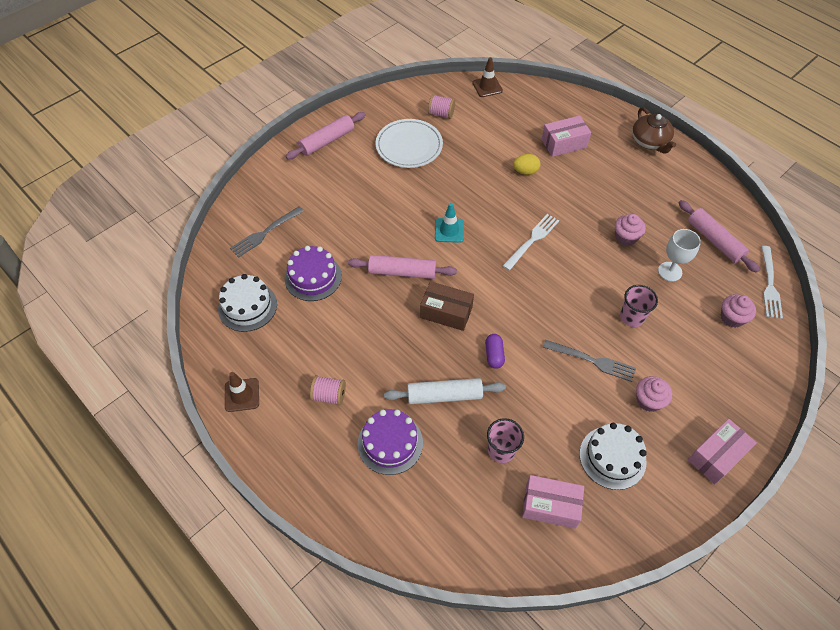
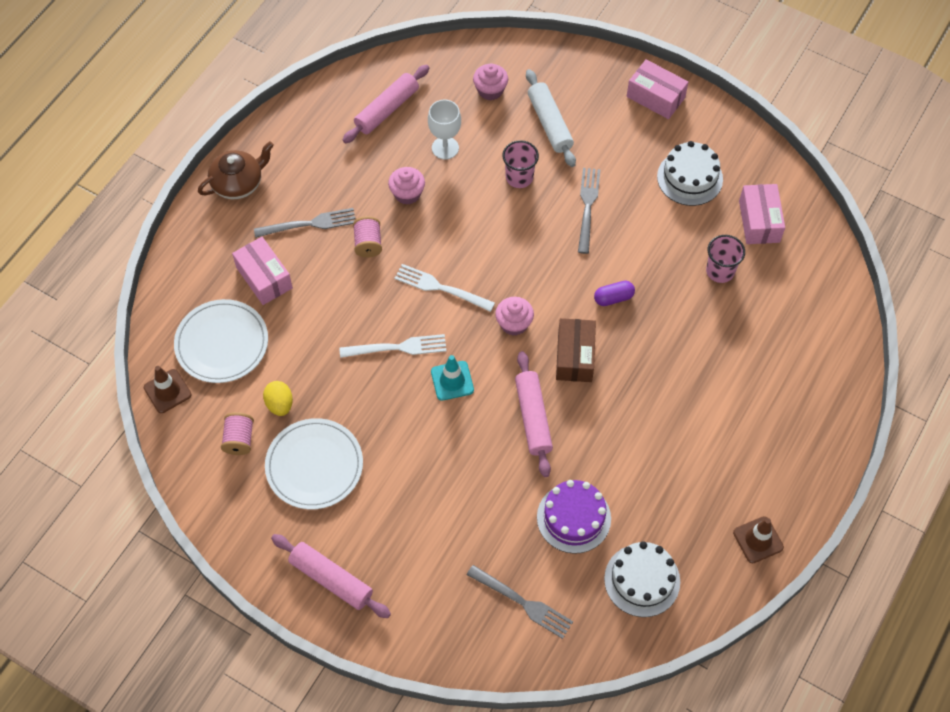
camera: 105 degrees left, 5 degrees up
(329, 395) = (723, 448): pink spool -> pink spool (368, 244)
(390, 443) = (753, 372): purple cake -> none
(444, 396) = (680, 335): white rolling pin -> white rolling pin (550, 123)
(516, 116) = (222, 343): none -> white plate
(525, 171) = (327, 314): yellow egg -> yellow egg (280, 404)
(606, 174) = (309, 224): none -> grey fork
(648, 400) = (616, 154): pink cupcake -> pink cupcake (514, 324)
(769, 284) = (435, 59): white fork -> white fork (397, 347)

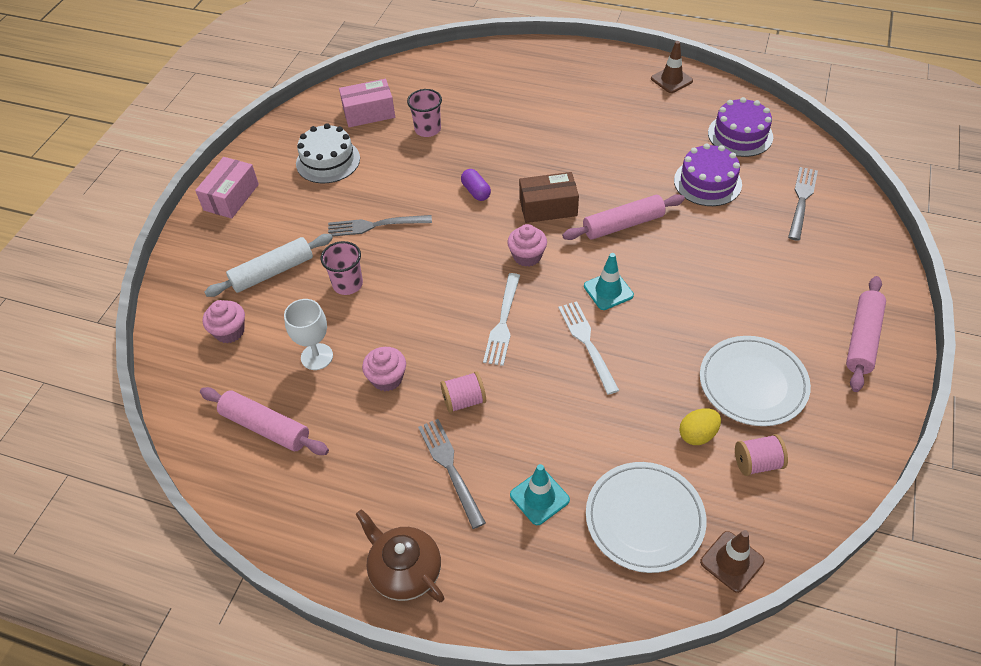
camera: 100 degrees left, 10 degrees down
(264, 278) = (539, 497): pink box -> turquoise traffic cone
(642, 580) = (740, 135): white cake -> purple cake

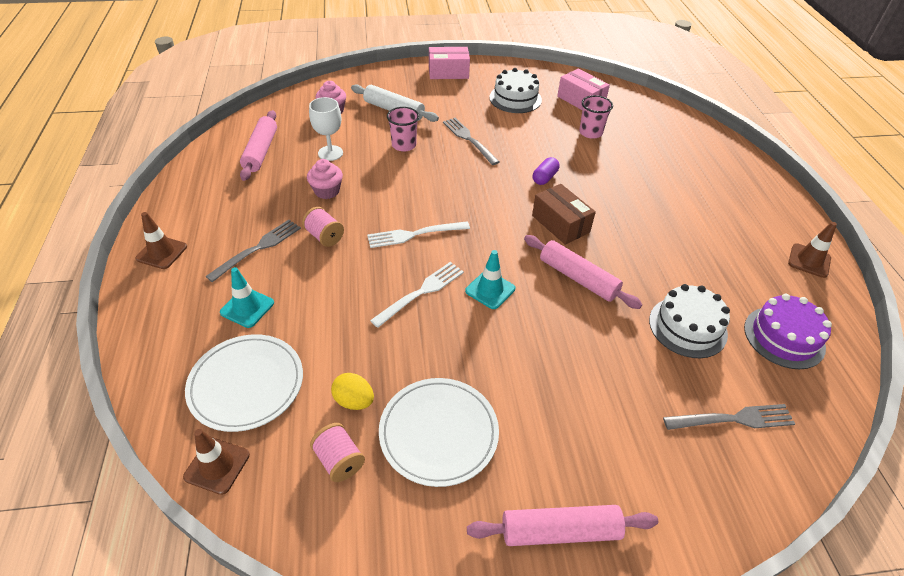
camera: 60 degrees right, 5 degrees down
(404, 570) = (162, 252): brown teapot -> brown traffic cone
(527, 256) = (495, 227): pink cupcake -> none
(707, 182) = (687, 327): purple cake -> white cake

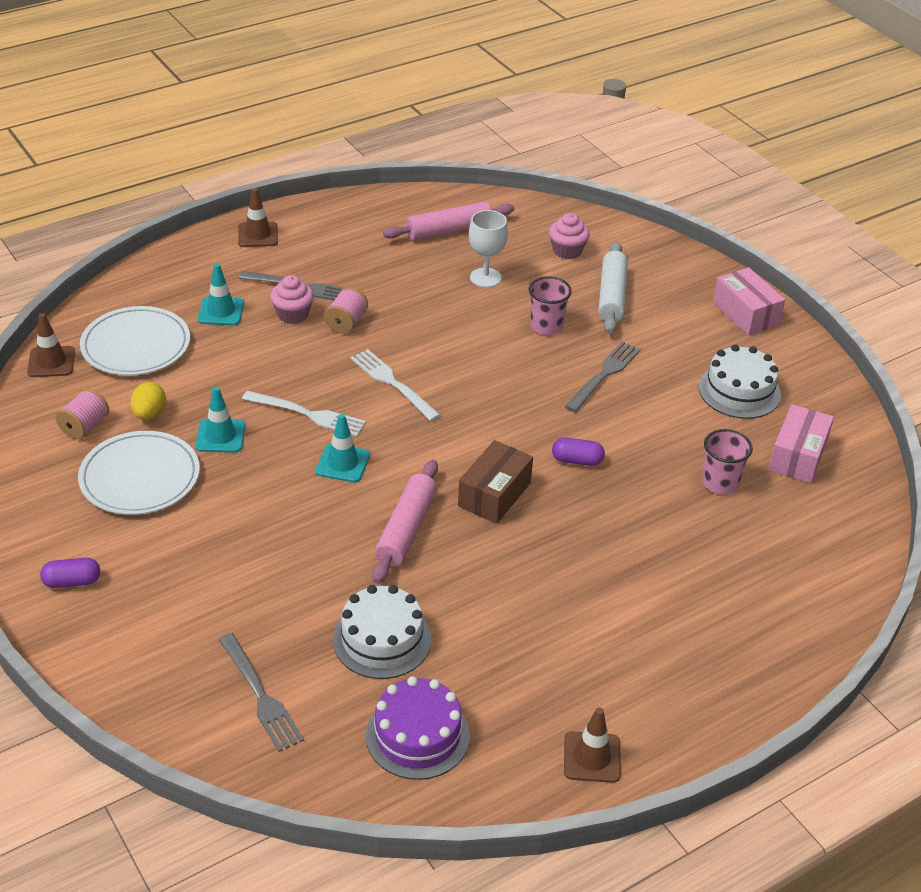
camera: 65 degrees right, 5 degrees down
(327, 191) = (418, 299): pink cupcake -> pink cupcake (293, 314)
(415, 356) = (220, 436): none -> turquoise traffic cone
(560, 531) = (72, 582): pink rolling pin -> purple capsule

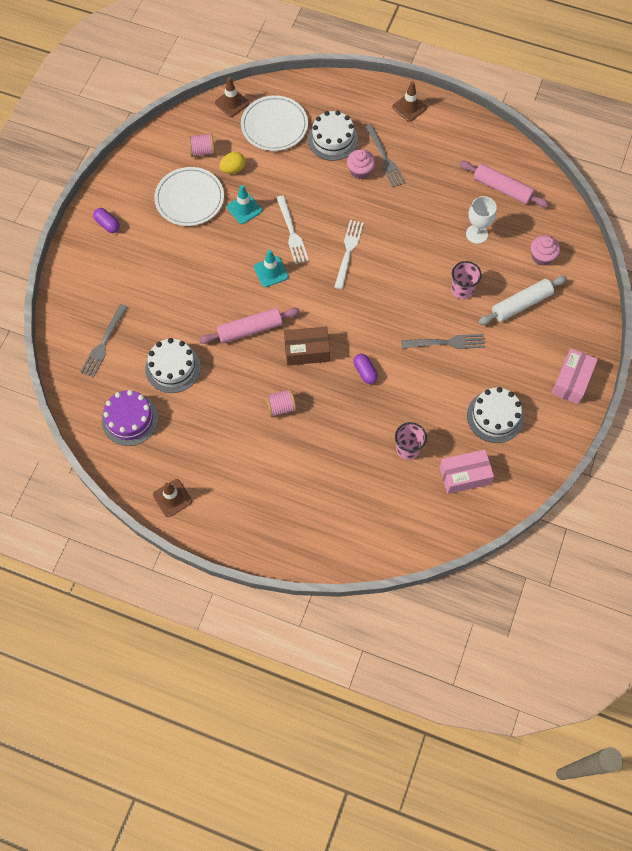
camera: 55 degrees right, 25 degrees up
(221, 311) = (332, 139): turquoise traffic cone -> white cake
(346, 322) = (376, 198): pink spool -> pink spool (281, 407)

